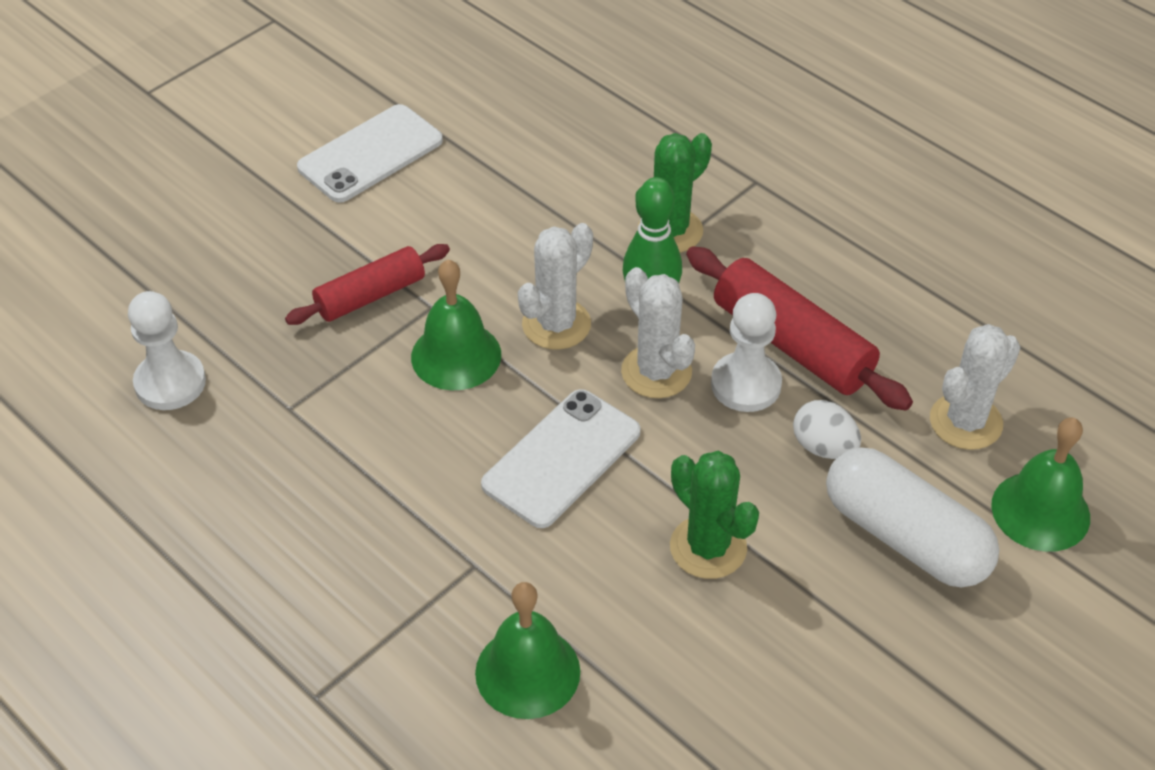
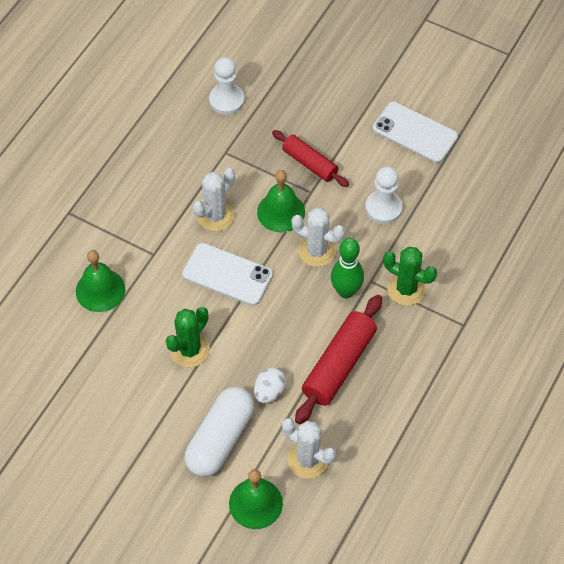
camera: 75 degrees right, 10 degrees up
(656, 372) = (298, 304): white cactus -> white cactus (215, 216)
(746, 384) = (302, 348): white pawn -> white pawn (383, 208)

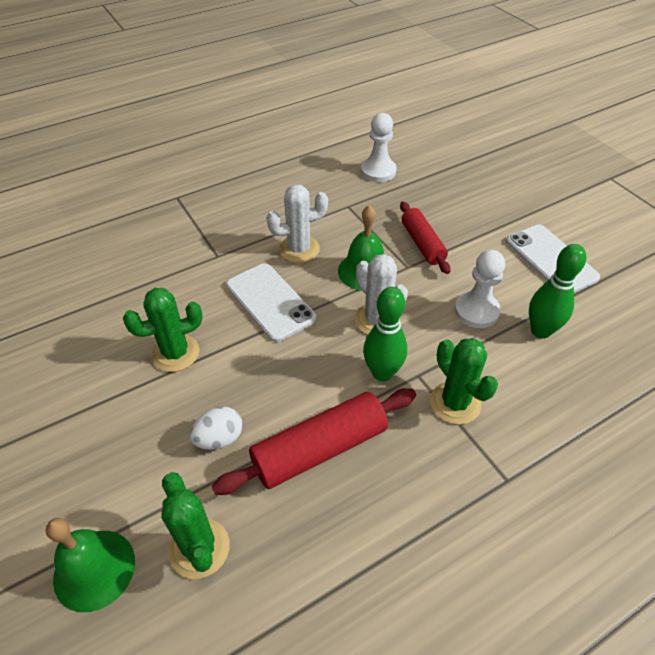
camera: 30 degrees right, 10 degrees down
(100, 290) = (145, 264): green bell -> none
(220, 439) = (124, 463): white capsule -> none
(308, 459) = (199, 548): white cactus -> green cactus
(436, 203) = (540, 331): none -> green bowling pin

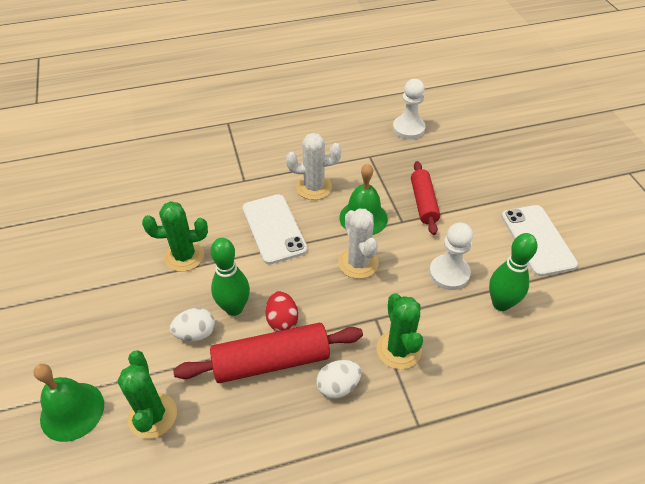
camera: 15 degrees right, 0 degrees up
(315, 401) = (282, 320): none -> red egg
(382, 373) = (346, 309): green bowling pin -> green bowling pin (234, 308)
(404, 459) = (338, 386): none -> white egg

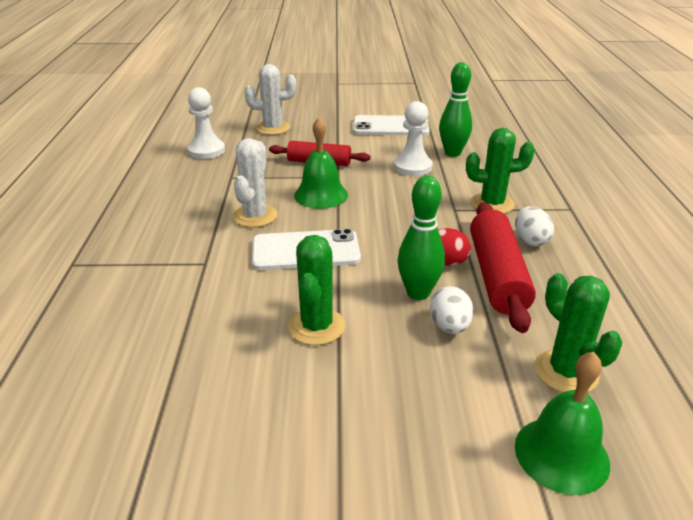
camera: 75 degrees left, 15 degrees down
(152, 415) = (566, 372): green cactus -> green cactus turned 60 degrees clockwise
(358, 263) = (382, 207): white cactus -> white cactus (273, 128)

